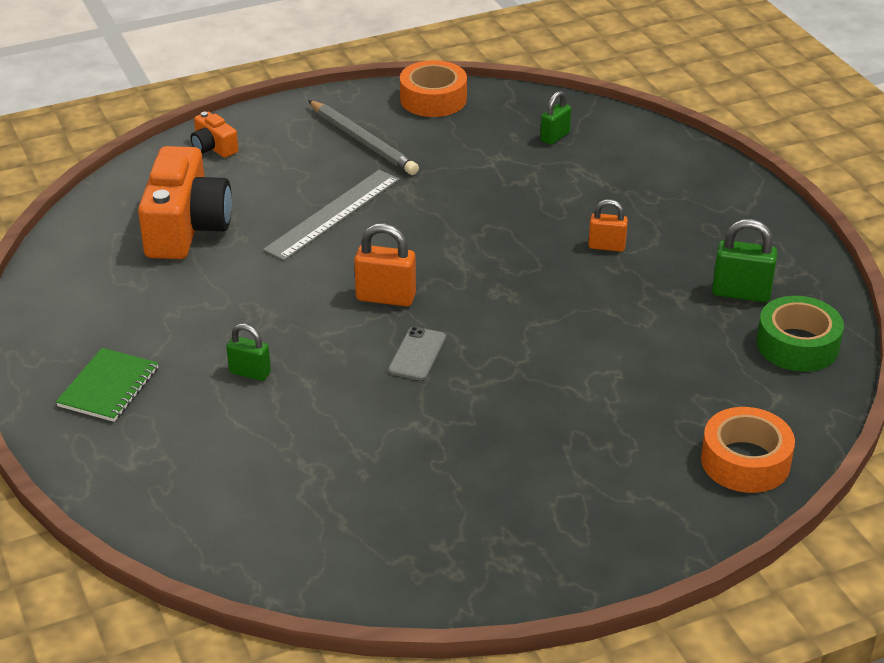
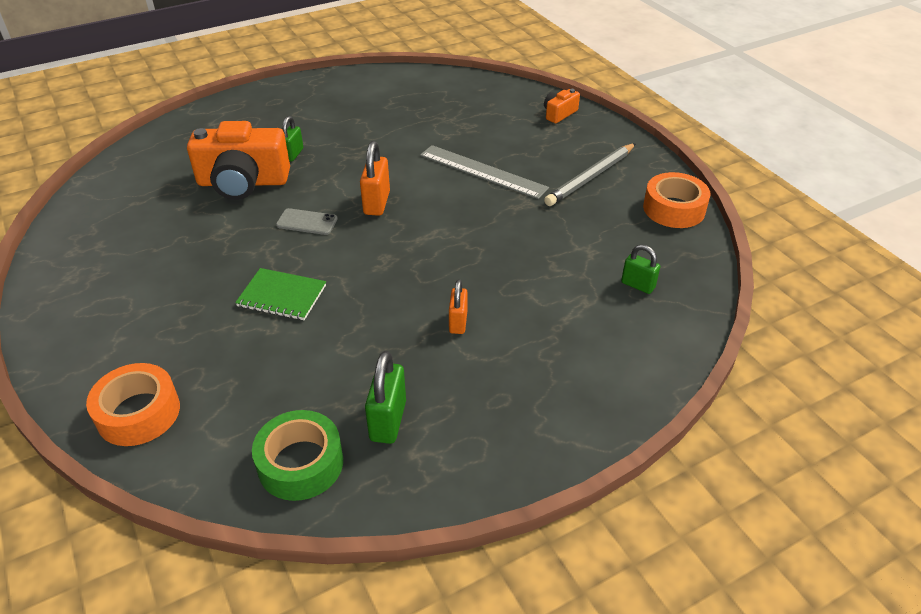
camera: 85 degrees right, 5 degrees up
(108, 387) = (285, 108): green notebook -> green notebook (282, 296)
(186, 228) = (455, 114): orange camera -> orange camera (243, 182)

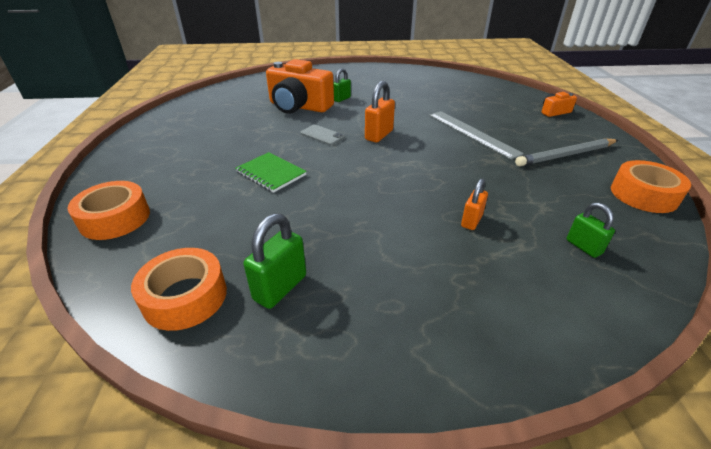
camera: 25 degrees right, 5 degrees down
(300, 463) = (185, 297): green tape -> orange tape
(458, 322) = (391, 228): orange padlock -> orange padlock (471, 221)

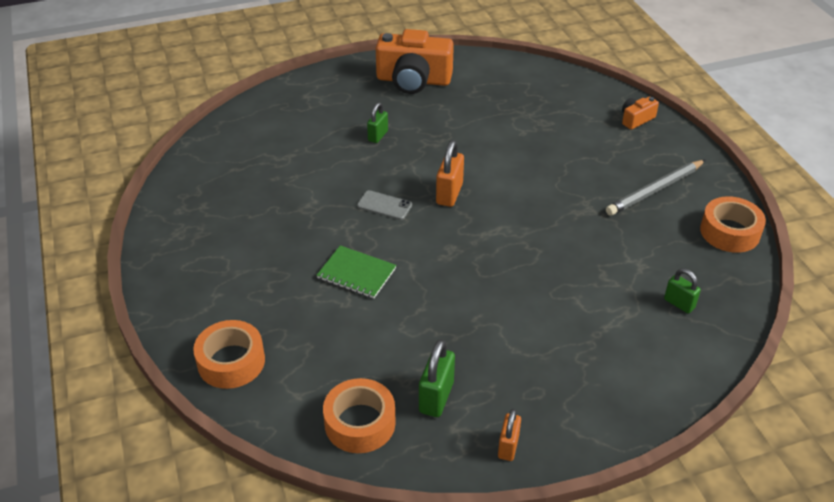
camera: 15 degrees left, 5 degrees up
(299, 106) = (330, 159): orange camera -> orange camera (413, 80)
(471, 221) = (578, 294): orange padlock -> orange padlock (508, 446)
(472, 133) = (552, 173): grey ruler -> none

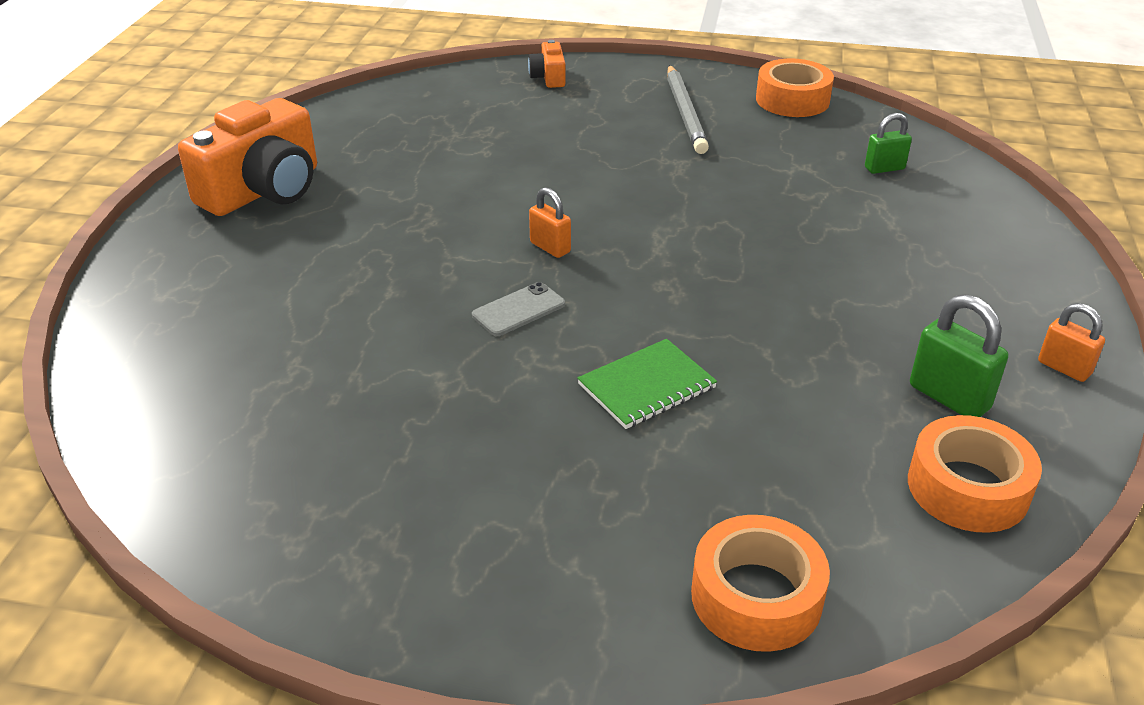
camera: 60 degrees left, 5 degrees down
(378, 136) = (352, 262): green padlock -> none
(449, 194) = (550, 247): orange padlock -> orange padlock, size x0.66

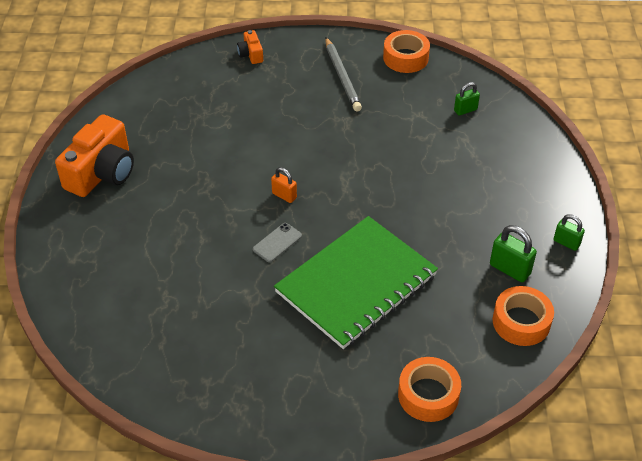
camera: 10 degrees left, 10 degrees up
(647, 386) = (356, 284): green notebook -> green notebook, size x2.25
(1064, 368) = (566, 243): orange padlock -> green padlock

